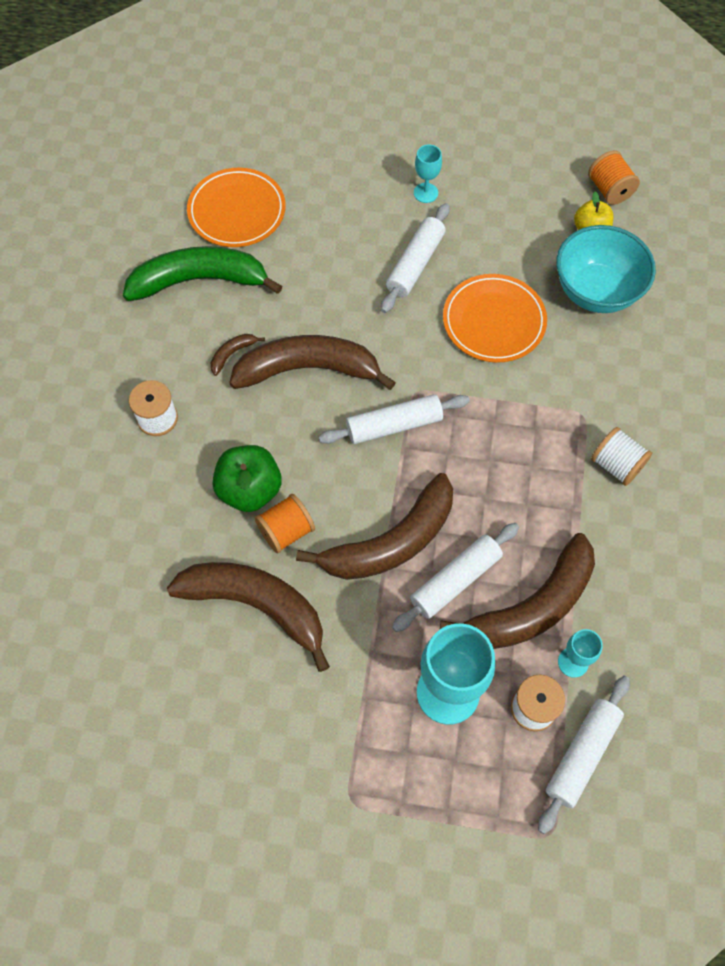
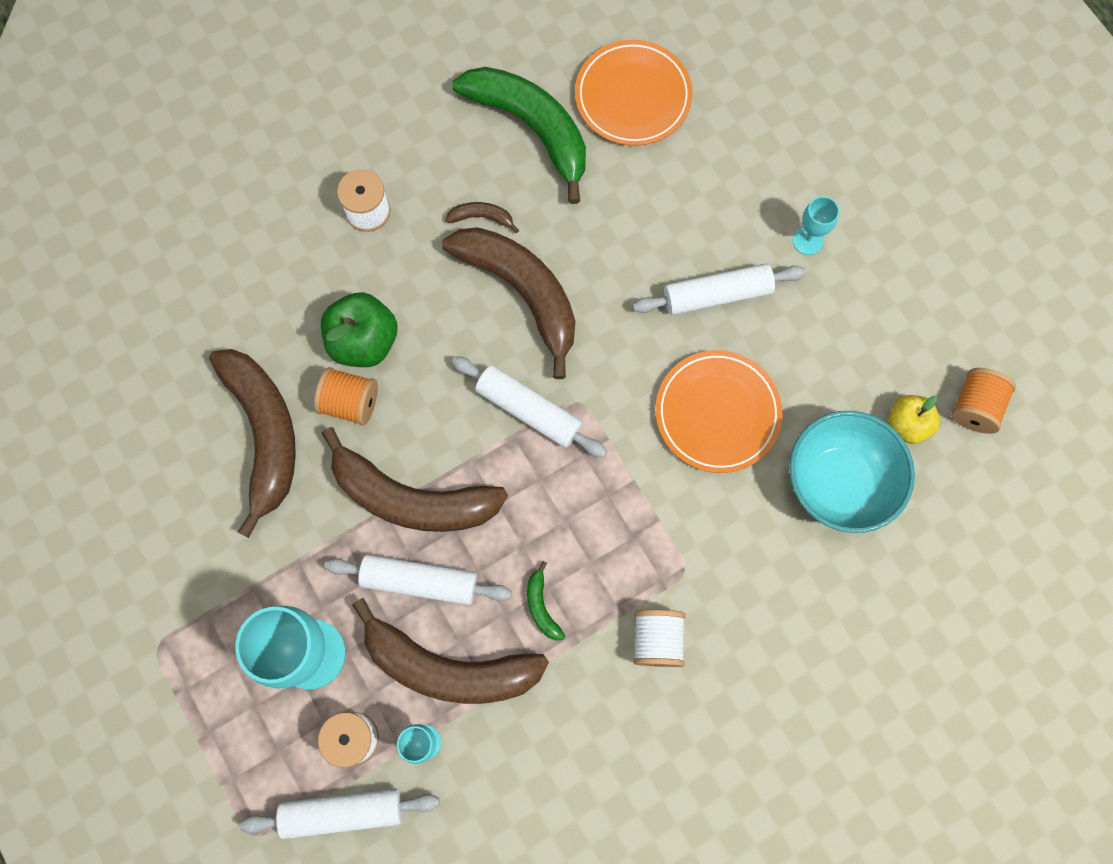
camera: 50 degrees right, 10 degrees up
(537, 517) = (541, 606): none -> green banana

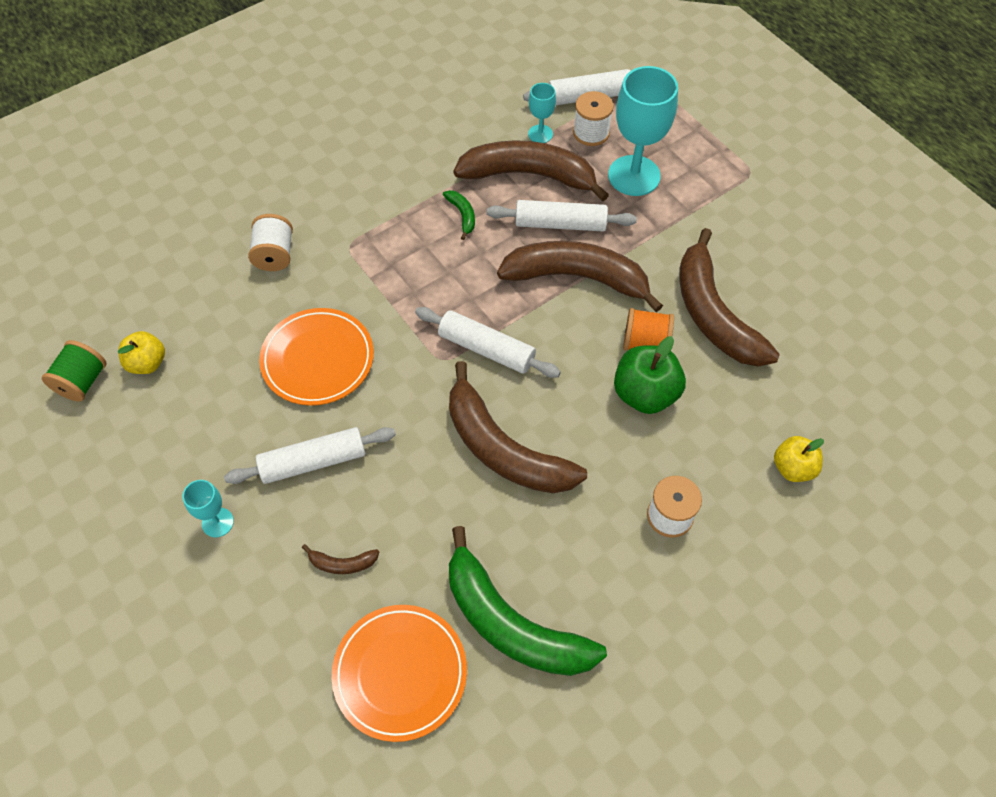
camera: 175 degrees right, 15 degrees down
(233, 248) = (793, 468): none -> yellow apple
(481, 217) = (552, 519): brown banana -> brown banana (342, 563)
(657, 640) = (372, 201): white spool -> white spool (274, 255)
(838, 482) = (216, 314): turquoise bowl -> none
(974, 407) = (82, 382): orange spool -> green spool

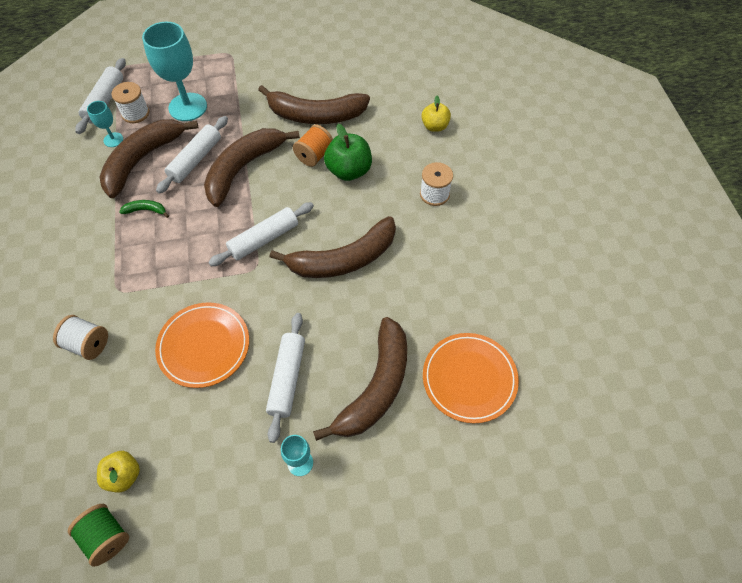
camera: 65 degrees left, 0 degrees up
(342, 563) = (376, 387): brown banana -> brown banana, size x2.49
(512, 623) = (464, 302): green banana -> none

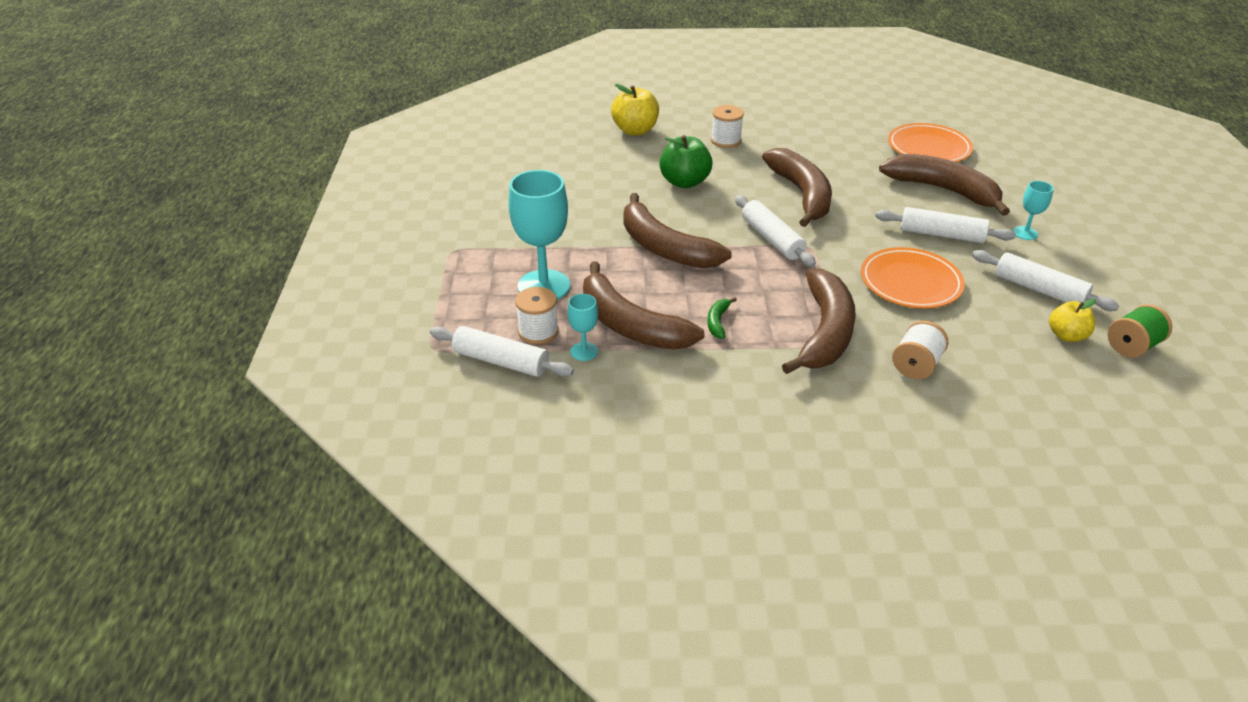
camera: 80 degrees left, 20 degrees down
(195, 159) = (641, 282): white rolling pin -> white rolling pin (1039, 289)
(314, 155) = (656, 200): orange spool -> none
(316, 115) = (594, 195): brown banana -> brown banana (825, 332)
(434, 126) = (635, 131): yellow apple -> yellow apple, size x1.55

